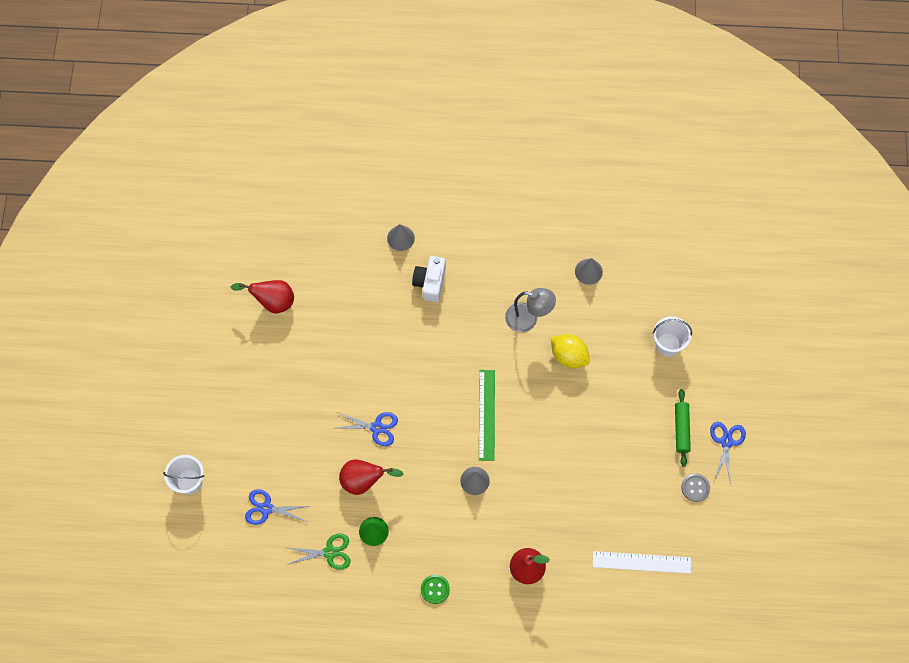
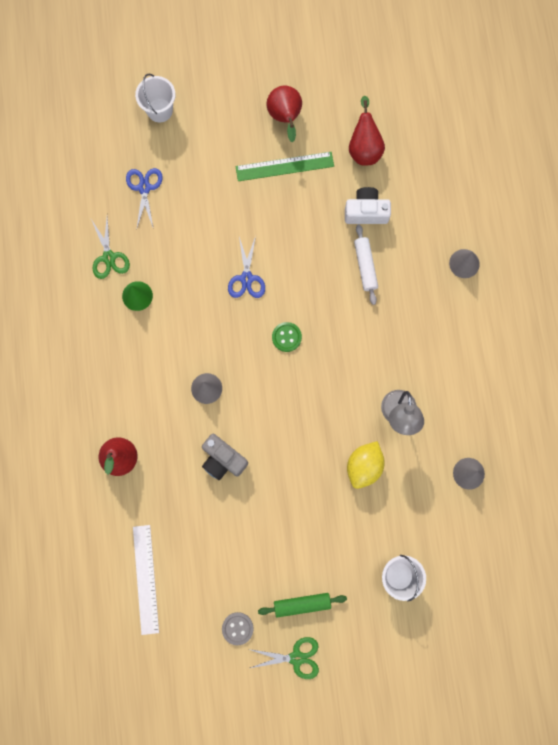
camera: 80 degrees right, 10 degrees up
(364, 481) = (188, 276): red pear -> red pear (285, 118)
(386, 321) = (365, 266): none -> white rolling pin
(430, 282) = (419, 303): white camera -> white camera (366, 212)
(435, 589) = (86, 367): green button -> green button (286, 337)
(486, 415) = (281, 388): green ruler -> green ruler (284, 166)
(543, 476) = (223, 459): none -> grey camera
(726, 442) = (296, 658): blue scissors -> green scissors

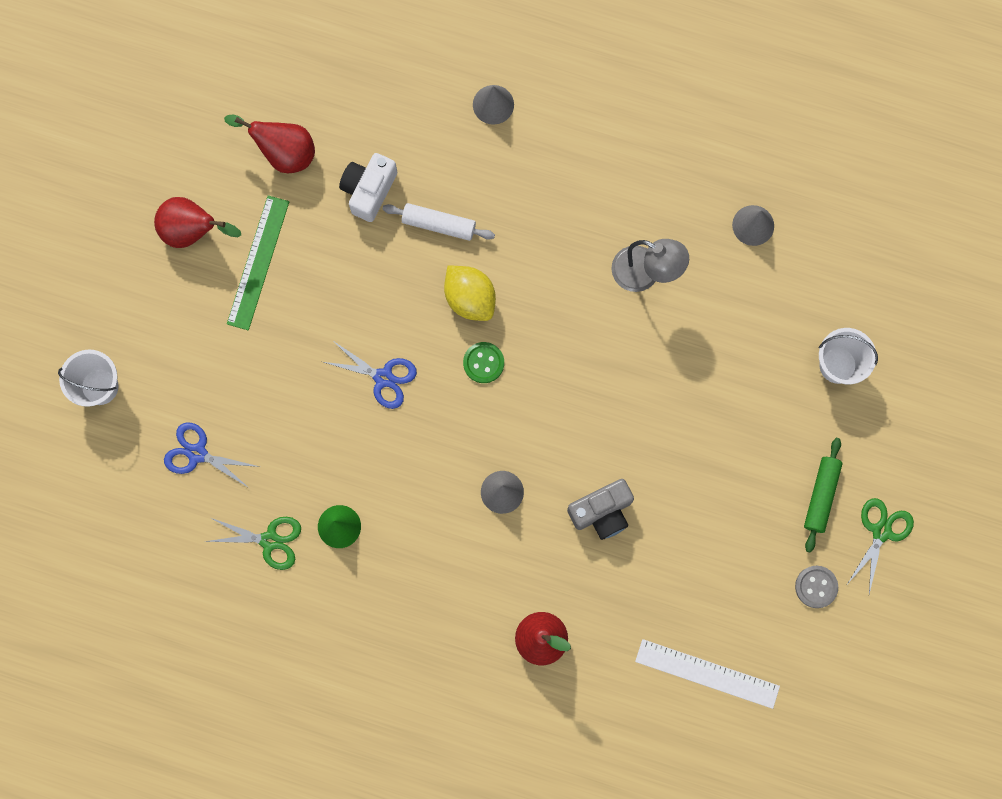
camera: 65 degrees left, 0 degrees up
(364, 466) = (688, 344): yellow lemon -> yellow lemon (470, 298)

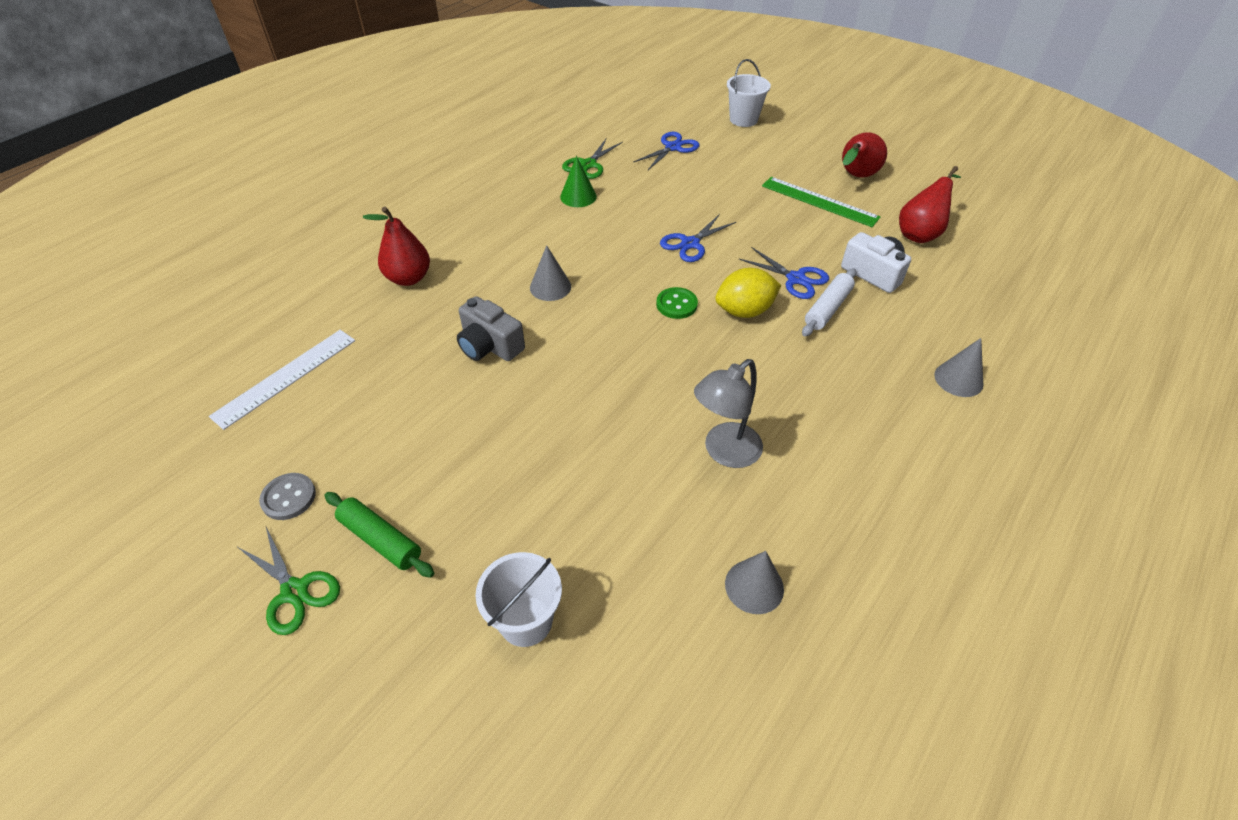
camera: 110 degrees right, 30 degrees down
(404, 261) = (795, 279): none -> blue scissors
(602, 512) = (489, 346): grey camera -> grey camera turned 45 degrees counterclockwise

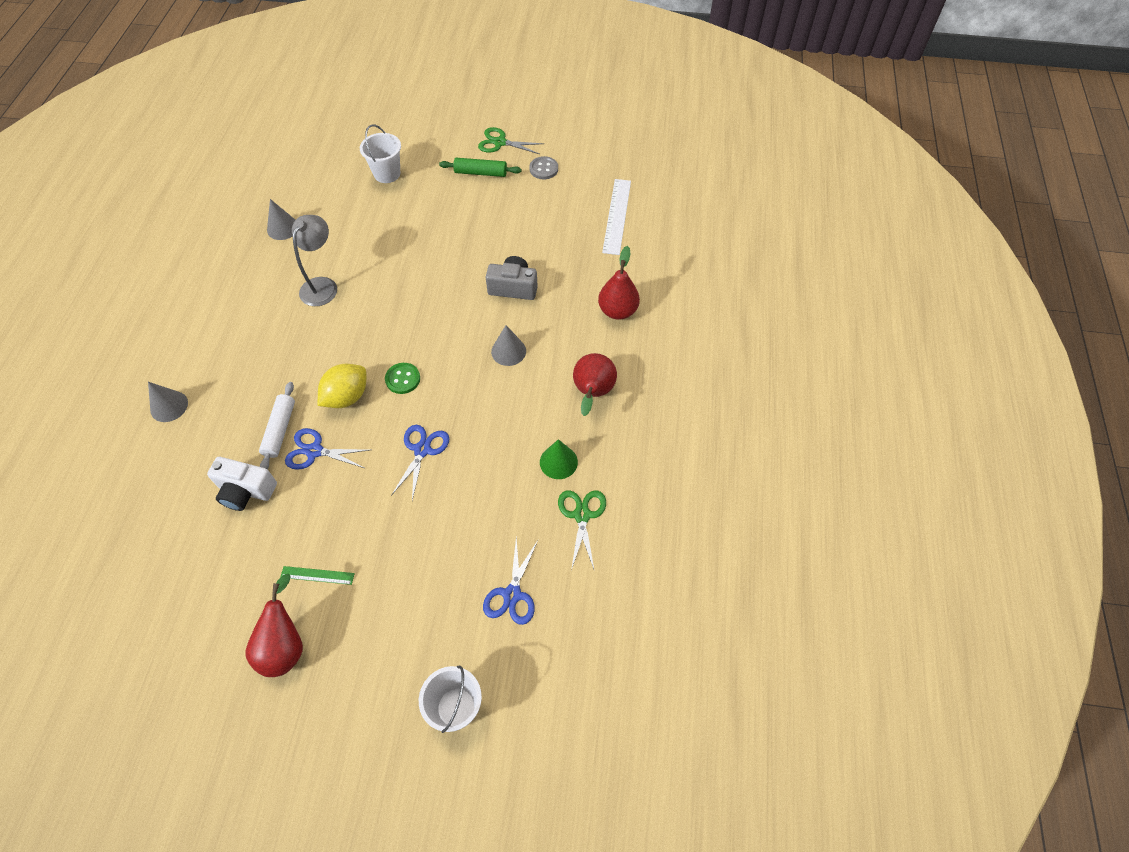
camera: 150 degrees right, 10 degrees up
(819, 201) = (317, 575): green ruler -> green ruler, size x0.54
(920, 233) = (204, 572): red pear -> red pear (592, 393)

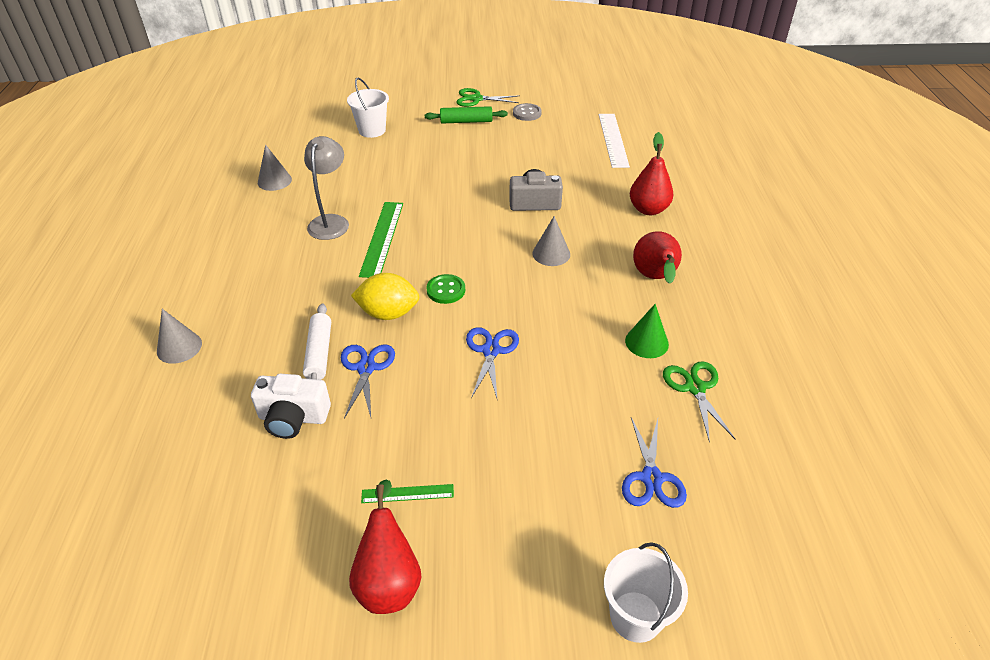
camera: 10 degrees left, 15 degrees down
(314, 451) = (366, 368): blue scissors -> blue scissors turned 90 degrees clockwise
(347, 397) = (388, 313): yellow lemon -> yellow lemon turned 60 degrees clockwise
(363, 311) = (382, 238): none -> green ruler

